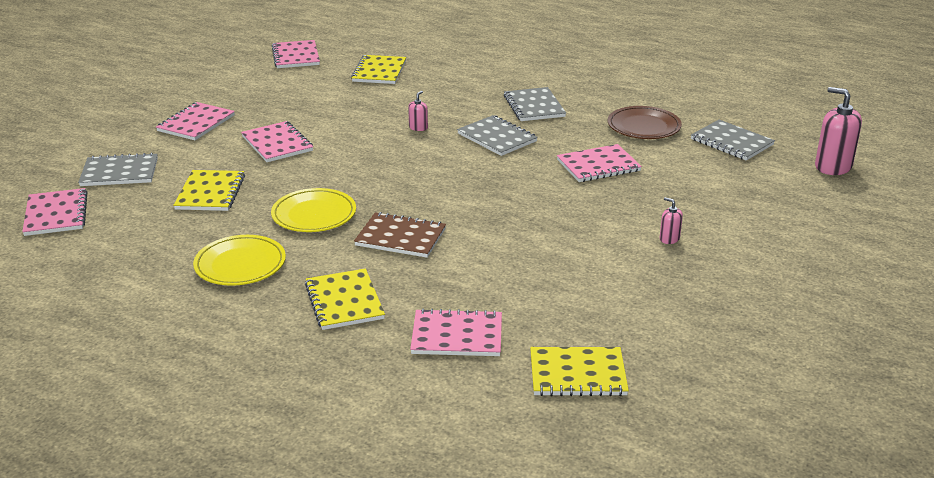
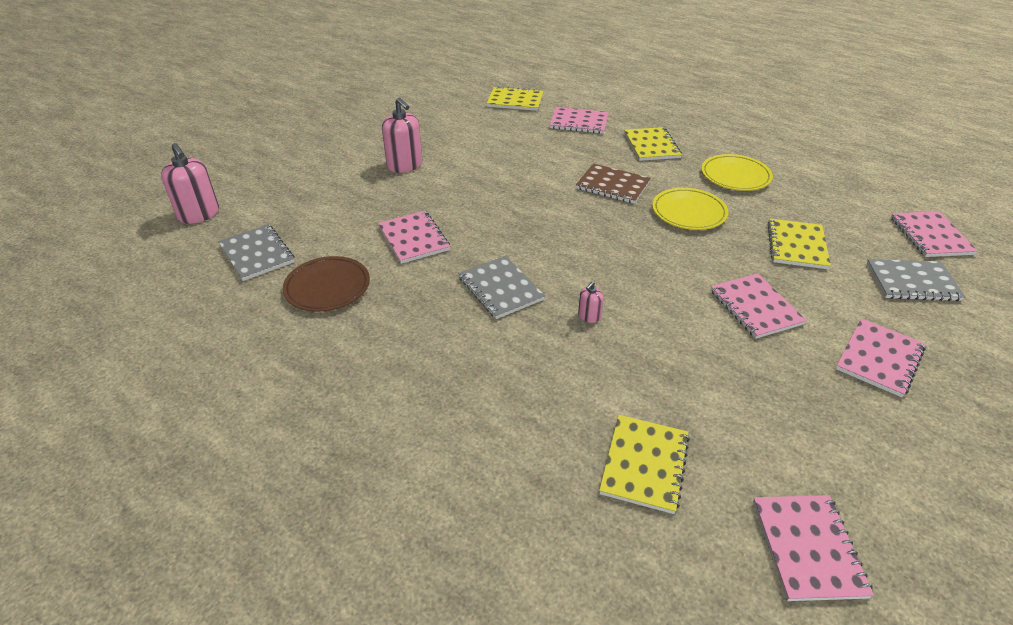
camera: 170 degrees left, 10 degrees up
(534, 106) = (434, 340): grey notebook -> none
(598, 165) = (413, 238): pink notebook -> pink notebook turned 75 degrees clockwise
(669, 239) = (405, 165): pink soap dispenser -> pink soap dispenser, size x2.06

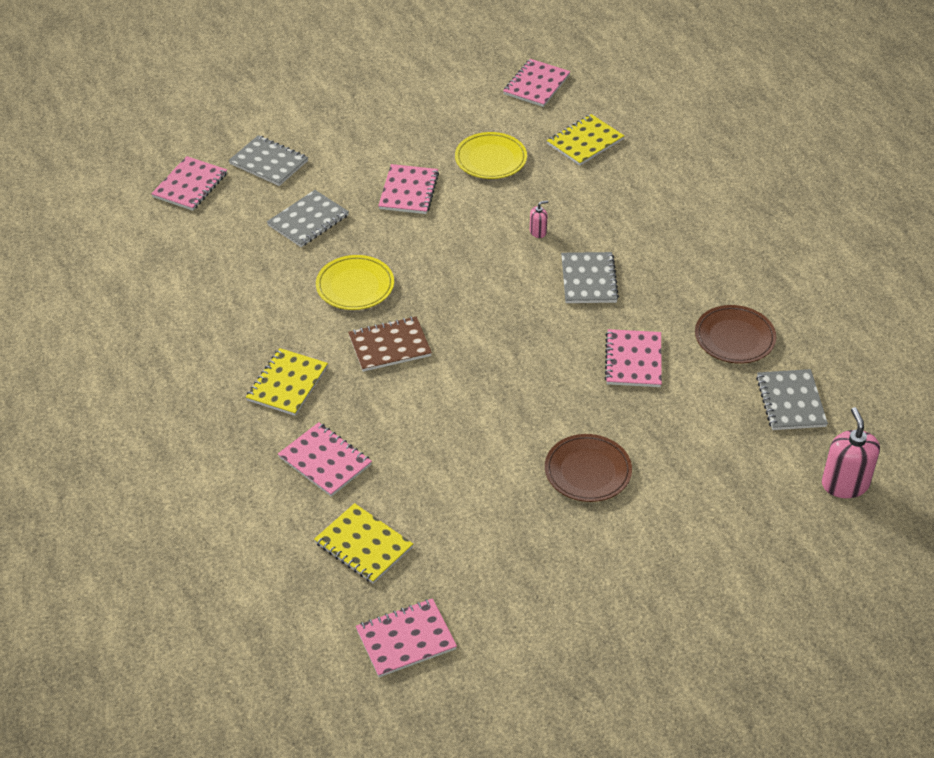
camera: 150 degrees left, 5 degrees up
(405, 165) = (588, 471): pink soap dispenser -> brown plate
(613, 185) = (390, 346): brown notebook -> brown notebook turned 75 degrees counterclockwise
(735, 176) = (257, 307): yellow plate -> yellow plate (490, 159)
(797, 245) = (308, 220): yellow notebook -> grey notebook
(879, 359) = (373, 133): pink notebook -> pink notebook (406, 639)

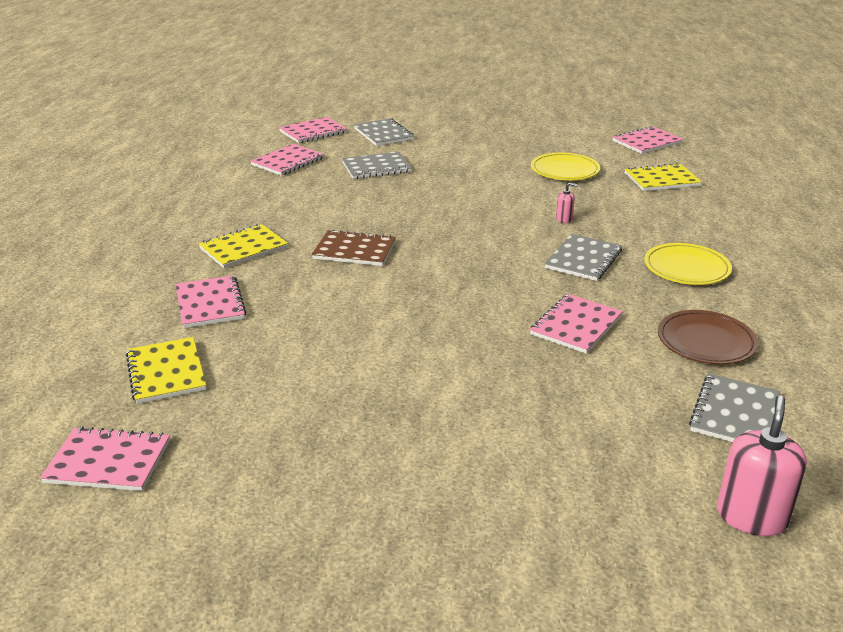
camera: 30 degrees right, 15 degrees down
(355, 286) = (369, 209): yellow plate -> yellow plate (686, 268)
(408, 191) = (475, 171): pink notebook -> pink notebook (287, 162)
(588, 471) = (443, 394): brown plate -> none

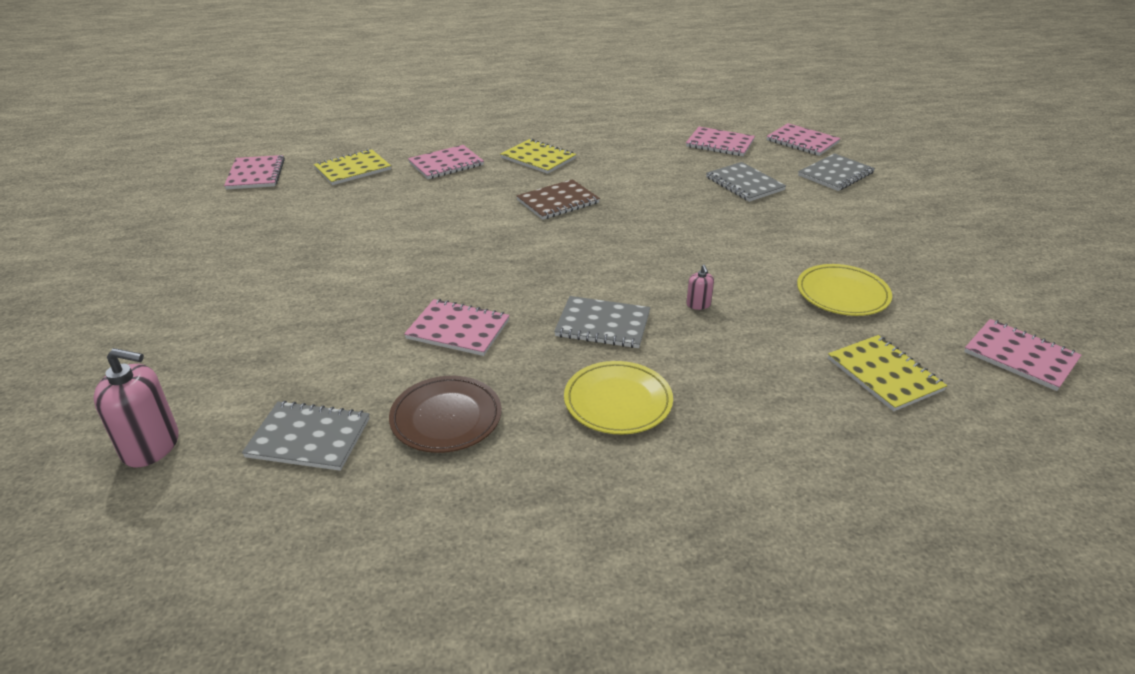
camera: 75 degrees right, 5 degrees up
(354, 250) = (558, 201): brown notebook -> brown notebook turned 60 degrees clockwise

